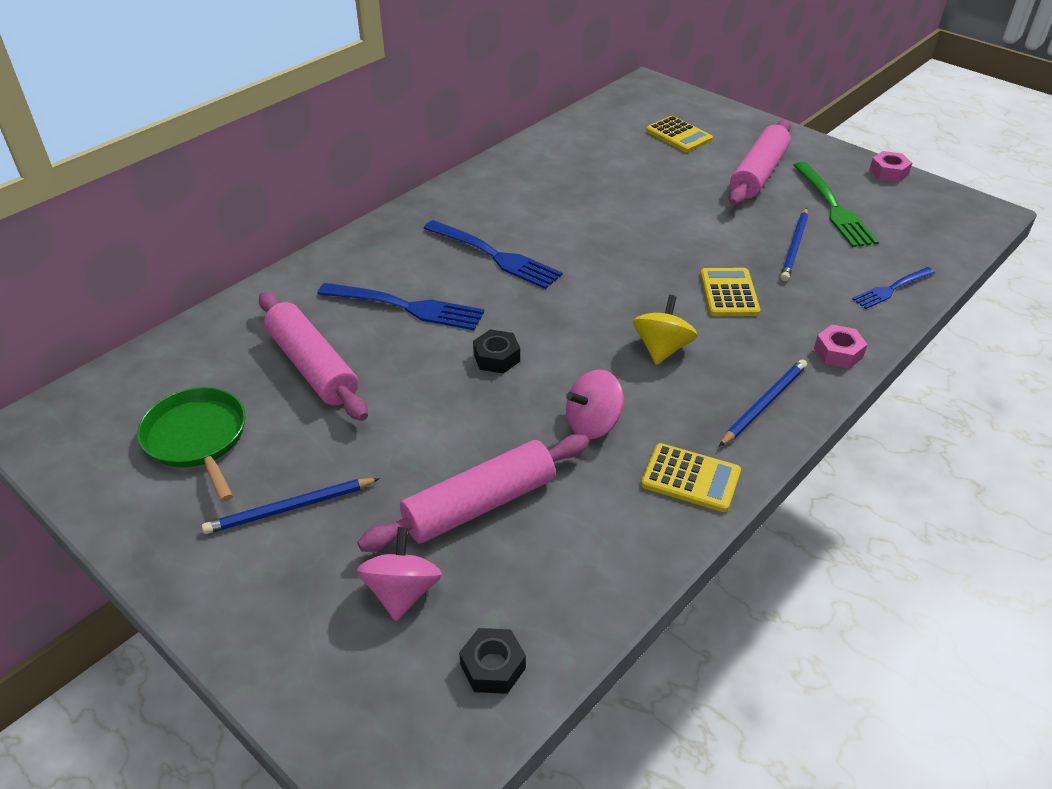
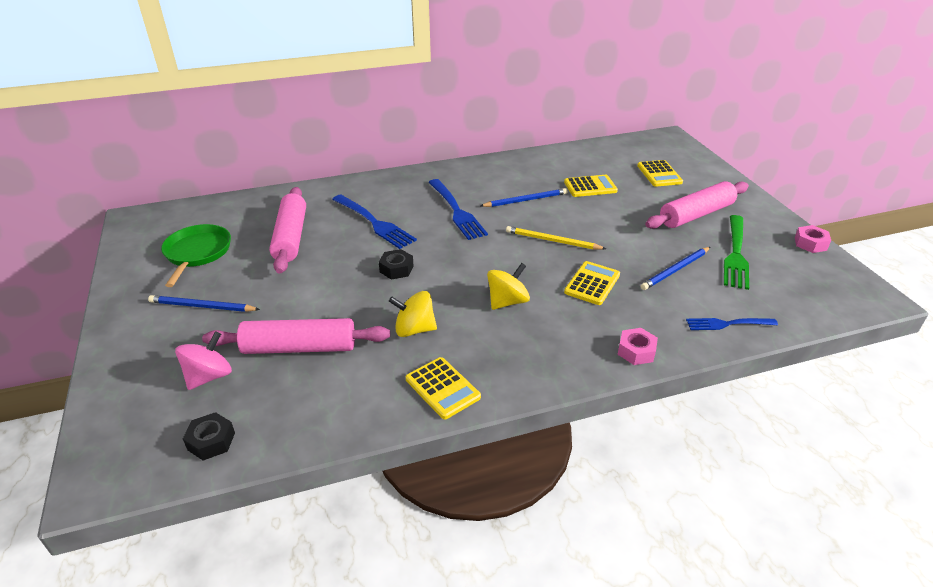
camera: 30 degrees right, 5 degrees down
(593, 424) = (414, 329): pink spinning top -> yellow spinning top
(620, 174) = (590, 187): none -> yellow calculator
(641, 256) = (552, 241): none -> yellow pencil
(764, 404) = (543, 363): blue pencil -> blue pencil (525, 200)

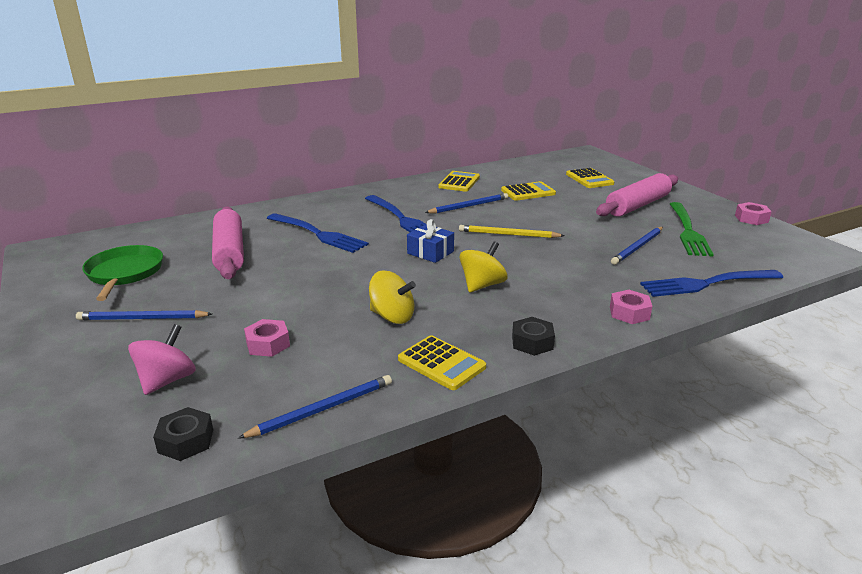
camera: 10 degrees left, 10 degrees down
(299, 348) = (268, 344): pink rolling pin -> pink nut
(327, 424) = (322, 409): none -> blue pencil
(396, 269) = (355, 269): black nut -> black nut (532, 342)
(414, 329) = (392, 316): yellow spinning top -> yellow spinning top turned 150 degrees counterclockwise
(471, 256) = (430, 252): none -> blue gift
(592, 283) = (562, 264): yellow calculator -> yellow calculator (459, 182)
(727, 324) = (706, 283): blue fork -> blue fork, size x1.63

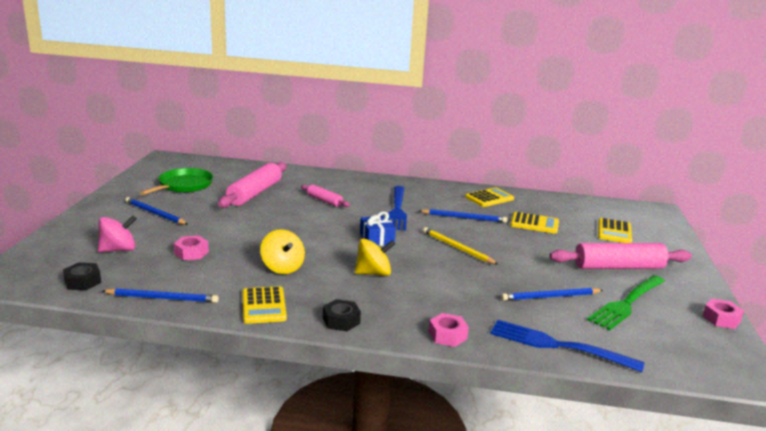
camera: 35 degrees right, 5 degrees down
(318, 234) = (324, 200): blue fork -> pink rolling pin

